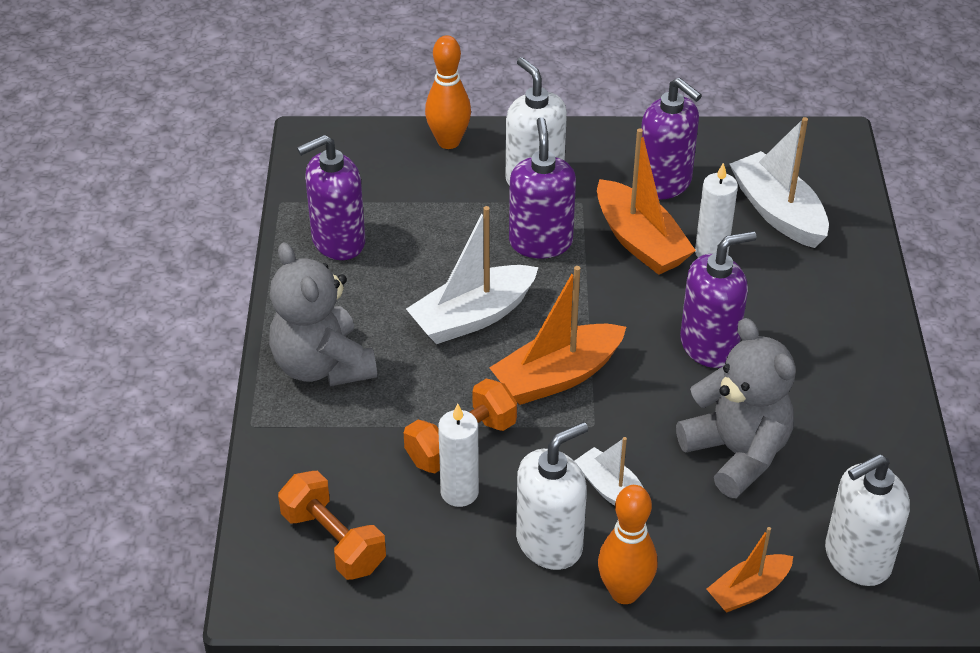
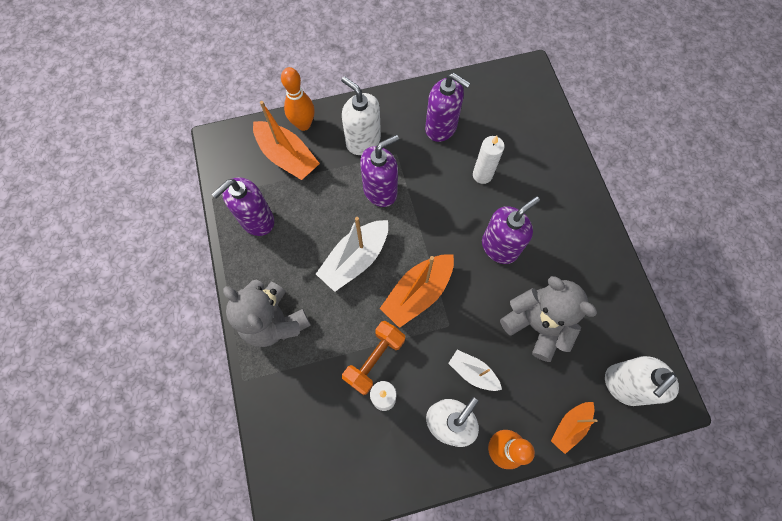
camera: 15 degrees left, 25 degrees up
(333, 541) = (318, 457): orange dumbbell -> none
(540, 242) = (380, 191): purple soap dispenser -> purple soap dispenser turned 75 degrees clockwise
(640, 241) = (439, 176): orange boat -> orange boat (287, 157)
(778, 212) = (512, 134): white boat -> none

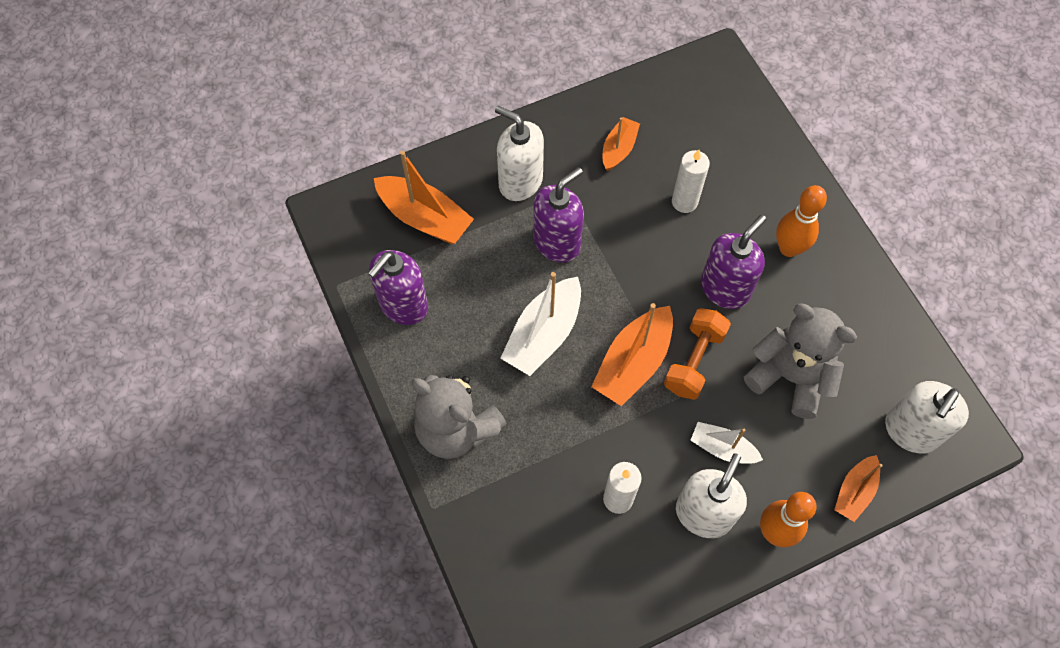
camera: 10 degrees left, 5 degrees down
(303, 124) = (436, 172): orange bowling pin -> orange bowling pin (789, 248)
(374, 359) = (596, 454): orange dumbbell -> orange dumbbell (694, 361)
(441, 127) = (619, 149): purple soap dispenser -> orange boat

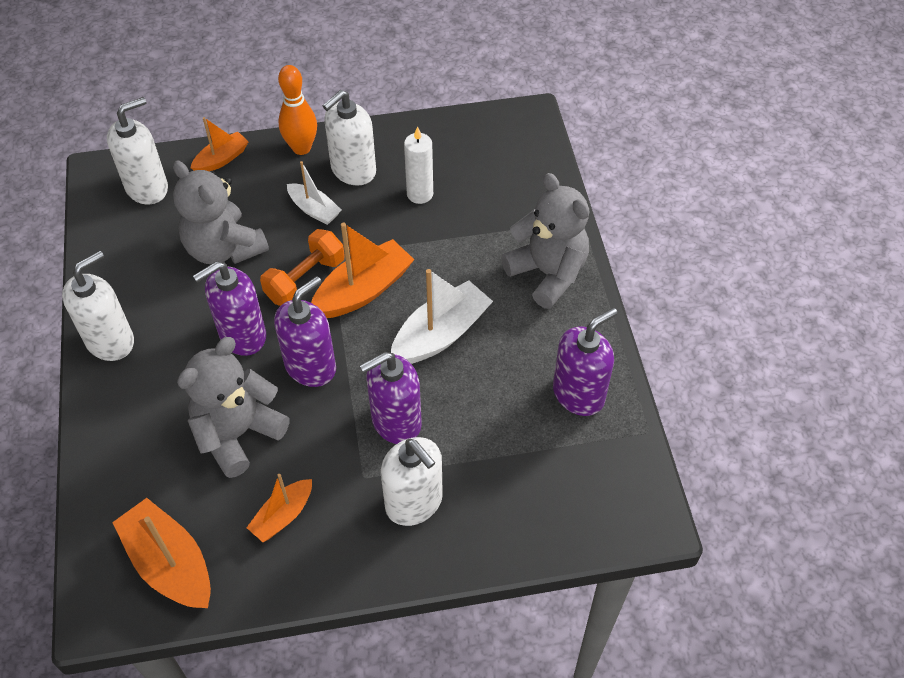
camera: 165 degrees left, 10 degrees down
(424, 218) = (537, 485): orange boat -> orange boat (170, 563)
(650, 274) = (311, 366): none -> purple soap dispenser
(684, 202) = (238, 433): white candle -> grey teddy bear
(789, 248) = (156, 359): orange bowling pin -> none
(838, 255) = (110, 341): none -> white soap dispenser

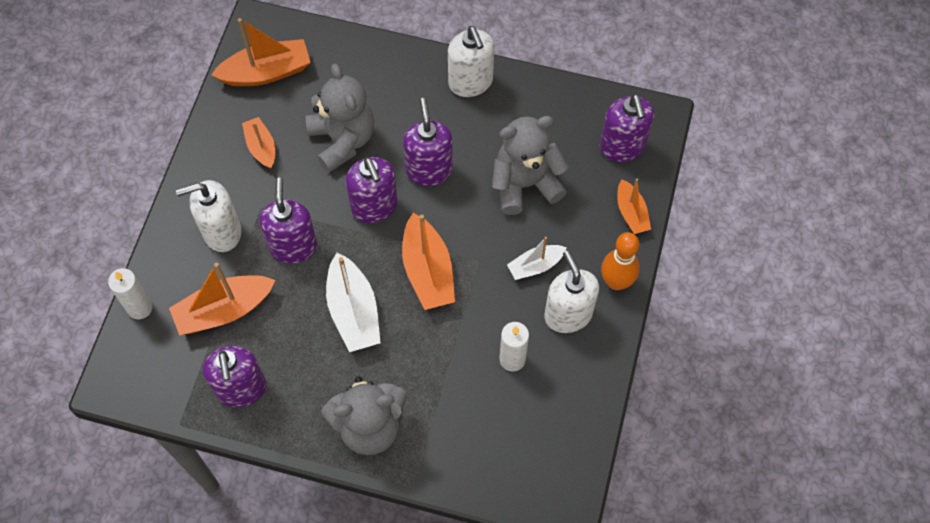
camera: 115 degrees right, 10 degrees up
(147, 188) = (622, 147): white soap dispenser -> purple soap dispenser
(305, 279) = (461, 232): orange dumbbell -> none
(505, 452) = (224, 310): none -> orange boat
(550, 540) = (140, 307): none -> white candle

